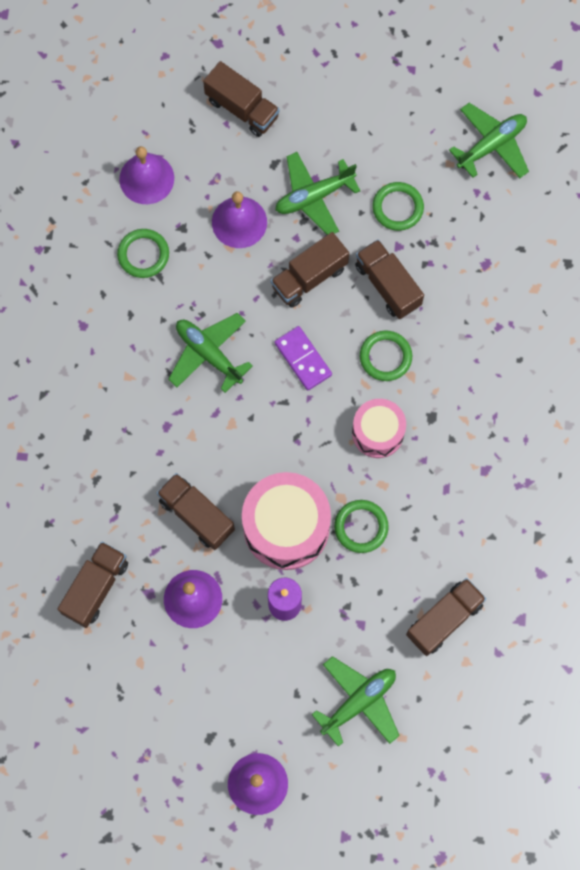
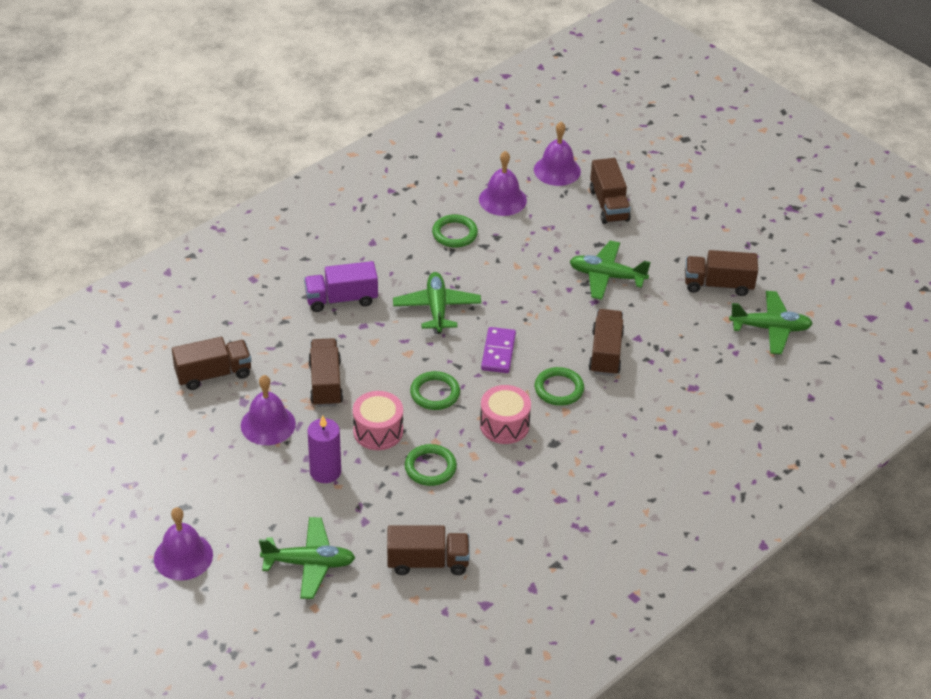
camera: 40 degrees right, 30 degrees down
(120, 413) = (341, 299): none -> purple truck
(239, 222) = (539, 257): purple bell -> purple bell (557, 170)
(286, 527) = (378, 431): pink drum -> pink drum, size x0.61
(309, 277) = (554, 314): brown truck -> brown truck (718, 285)
(397, 208) = (661, 318): green ring -> green ring (435, 393)

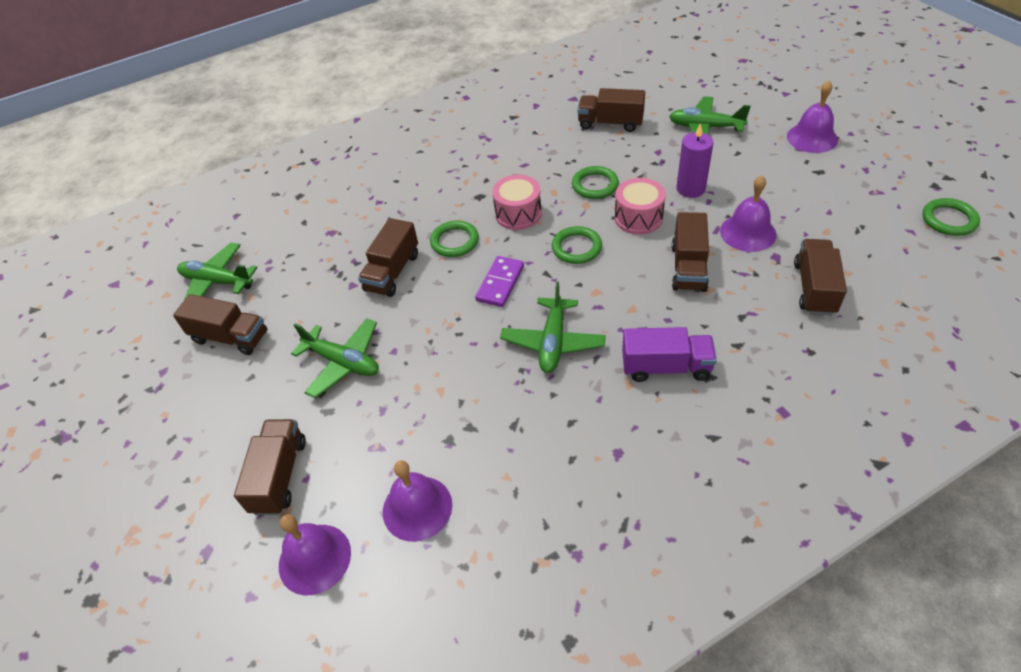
camera: 160 degrees left, 5 degrees up
(213, 374) = (814, 288): brown truck -> brown truck turned 105 degrees clockwise
(454, 233) = (502, 453): green ring -> green ring (949, 220)

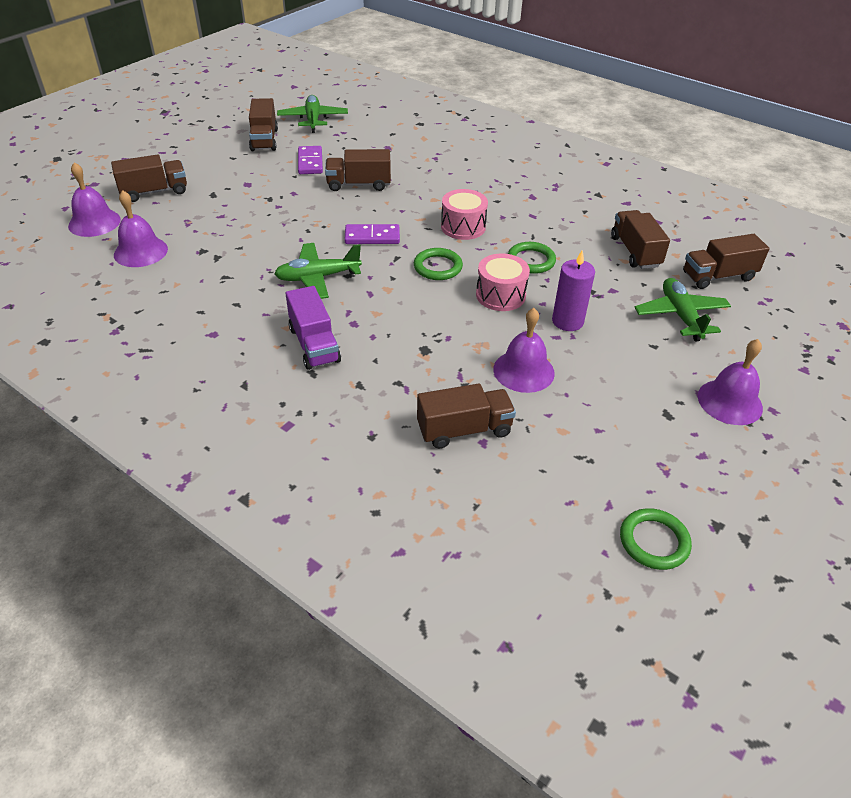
camera: 60 degrees right, 5 degrees down
(316, 304) = (310, 162): none -> purple domino
(343, 362) = (258, 188): green plane -> none
(454, 241) = (409, 204): green ring -> none
(688, 267) = (448, 338): brown truck -> brown truck (718, 276)

